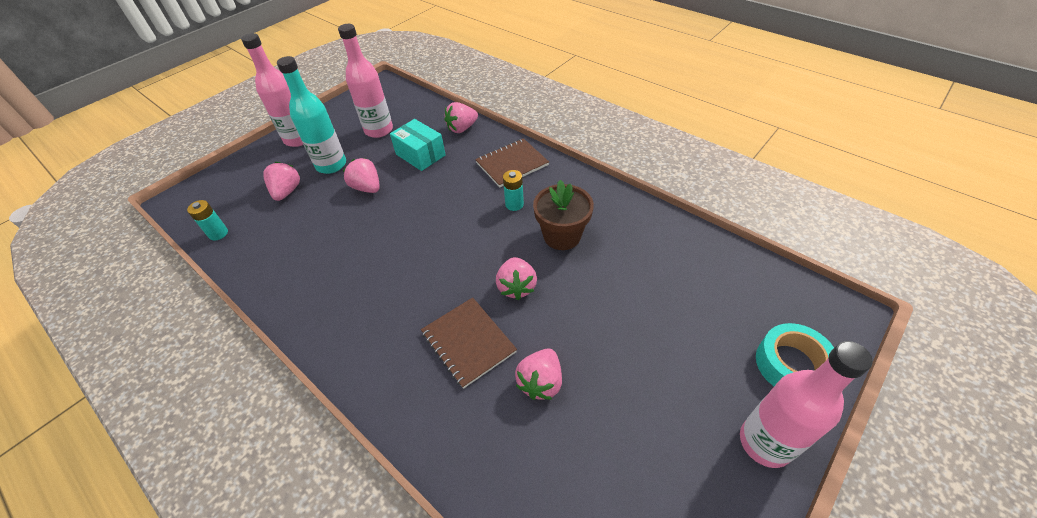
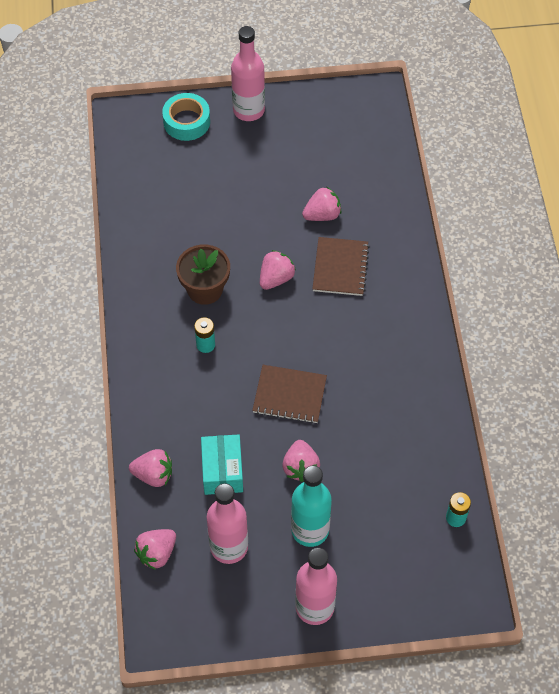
camera: 140 degrees left, 10 degrees up
(287, 192) = (371, 525): pink strawberry -> pink strawberry (157, 553)
(512, 164) = (161, 388): brown notebook -> brown notebook (289, 395)

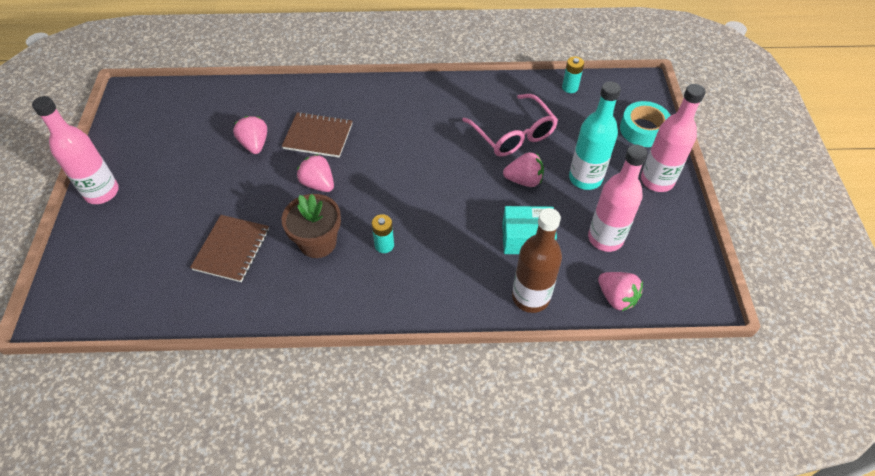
camera: 85 degrees left, 5 degrees down
(153, 475) = (530, 297): pink strawberry -> brown bottle
(186, 122) = (92, 248): turquoise tape -> turquoise tape (643, 129)
(289, 395) = (449, 183): brown notebook -> brown notebook (232, 249)
(367, 456) = (513, 134): none -> pink glasses

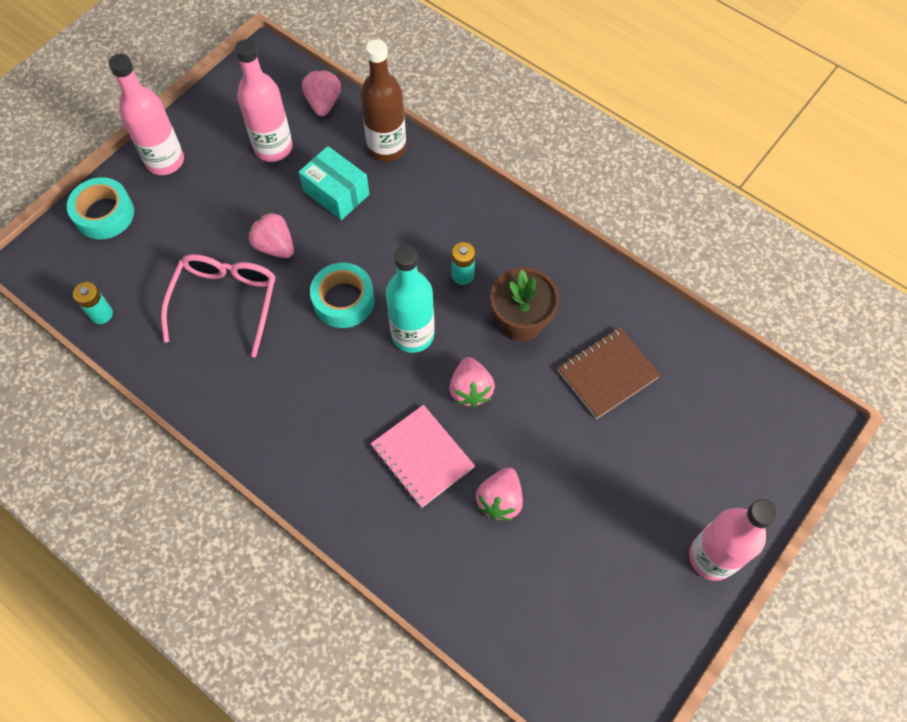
camera: 140 degrees left, 10 degrees up
(318, 136) = (422, 457): brown notebook -> pink notebook
(446, 179) = (343, 300): none -> turquoise tape
(585, 178) = (220, 208): turquoise bottle -> turquoise bottle (413, 335)

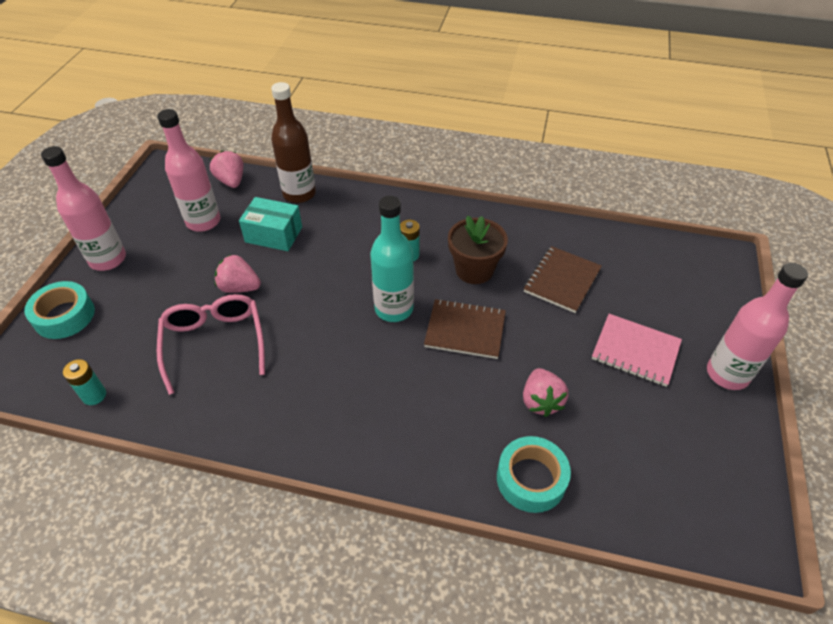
camera: 25 degrees left, 15 degrees down
(343, 300) = (321, 305): turquoise tape -> turquoise tape (531, 479)
(422, 457) = (456, 395): pink notebook -> pink notebook (635, 351)
(470, 390) = (465, 330): pink strawberry -> brown notebook

